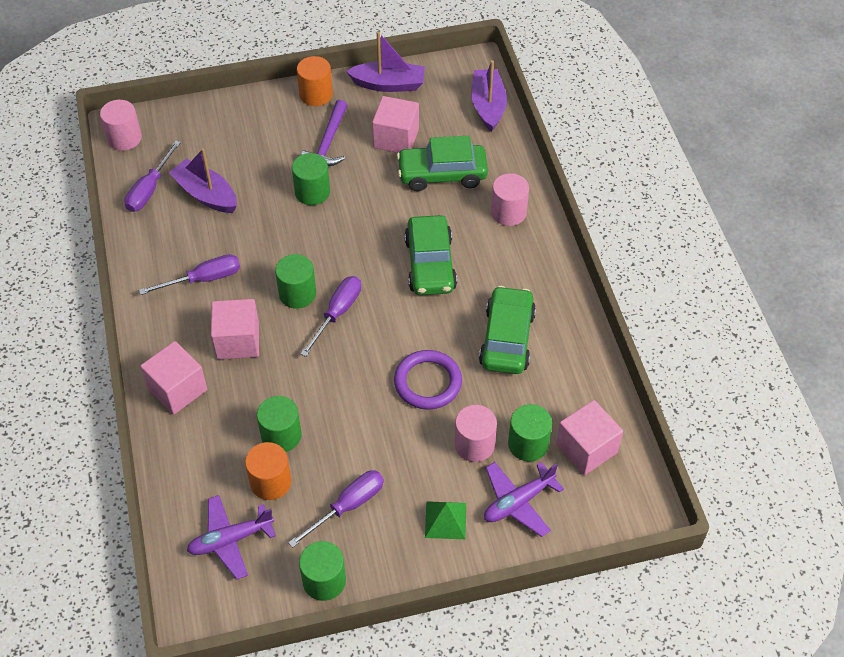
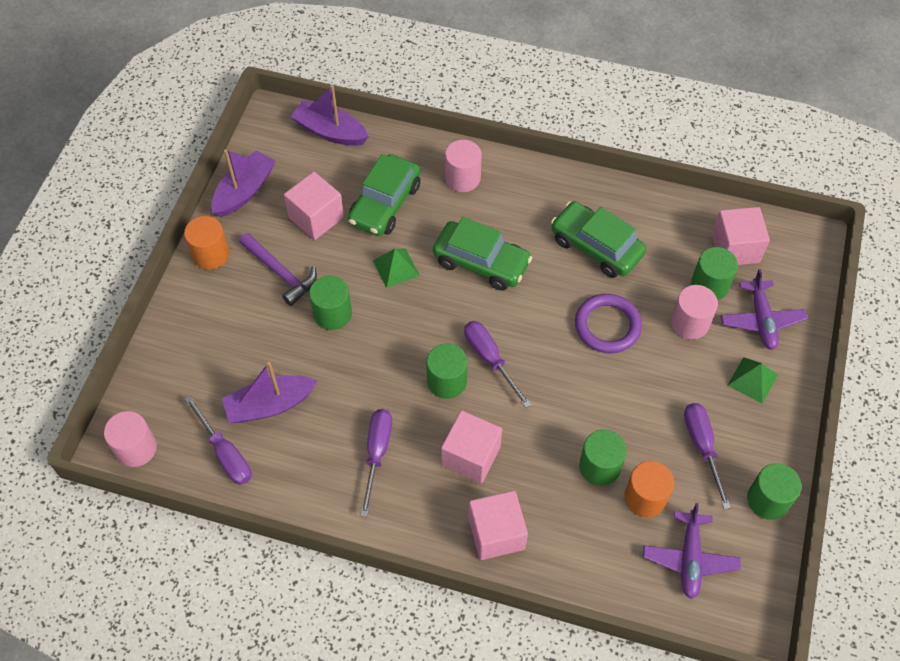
camera: 60 degrees left, 5 degrees up
(384, 211) = (396, 268): none -> green pyramid

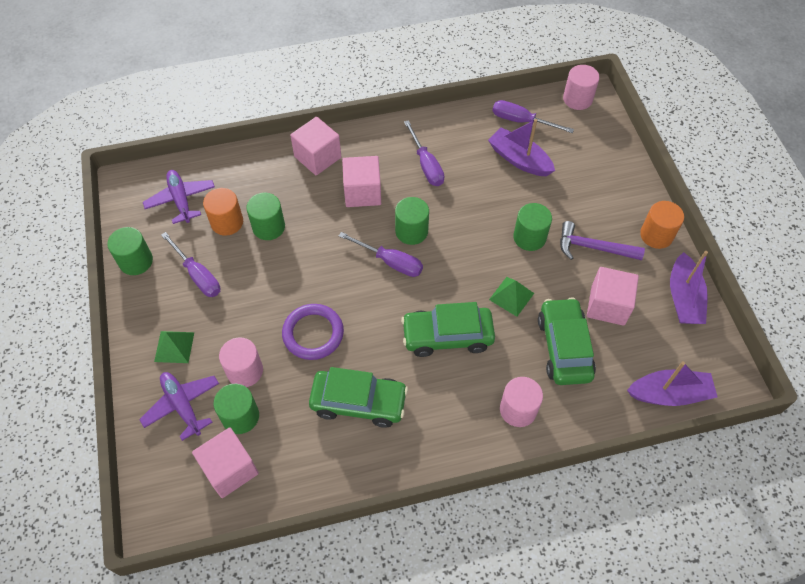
camera: 150 degrees right, 0 degrees up
(270, 405) = (519, 159): purple boat -> purple boat turned 90 degrees counterclockwise

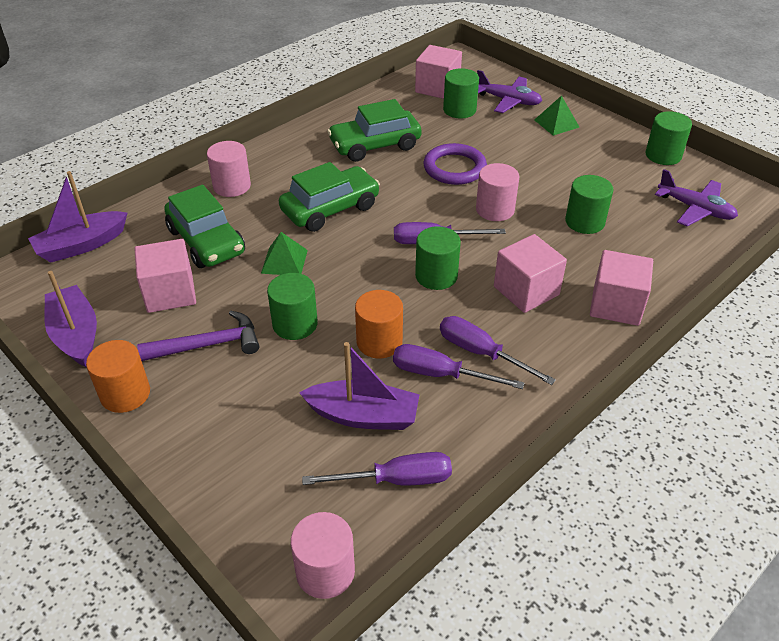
camera: 150 degrees right, 15 degrees down
(198, 275) = (599, 166): purple screwdriver -> purple screwdriver (440, 374)
(227, 222) = (628, 210): orange cylinder -> orange cylinder (379, 342)
(245, 371) = (485, 130): pink cylinder -> pink cylinder (495, 210)

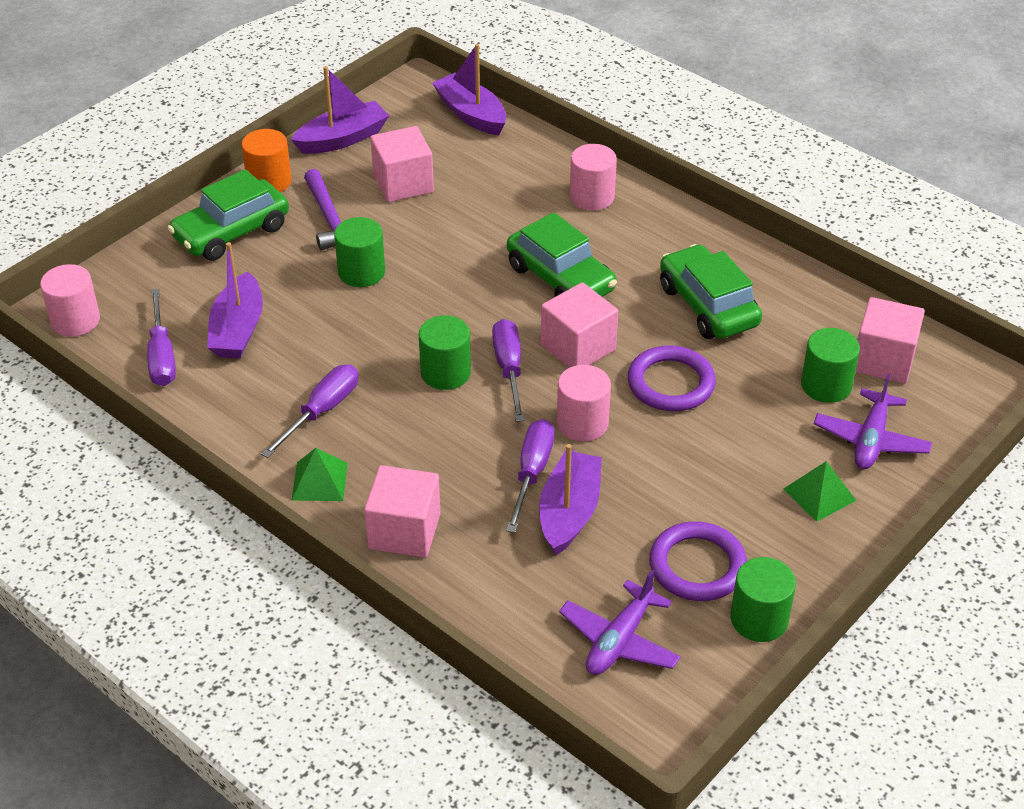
camera: 85 degrees right, 0 degrees up
(206, 241) = (487, 194): green car -> green car (231, 232)
(284, 261) = (460, 253): green pyramid -> green pyramid (320, 481)
(379, 342) = (337, 334): orange cylinder -> none
(440, 374) = (290, 381): purple screwdriver -> purple screwdriver (532, 473)
(526, 291) = (425, 450): pink cube -> pink cube (578, 347)
(585, 222) = (569, 512): green cylinder -> purple boat
(624, 173) = (697, 566): none -> purple ring

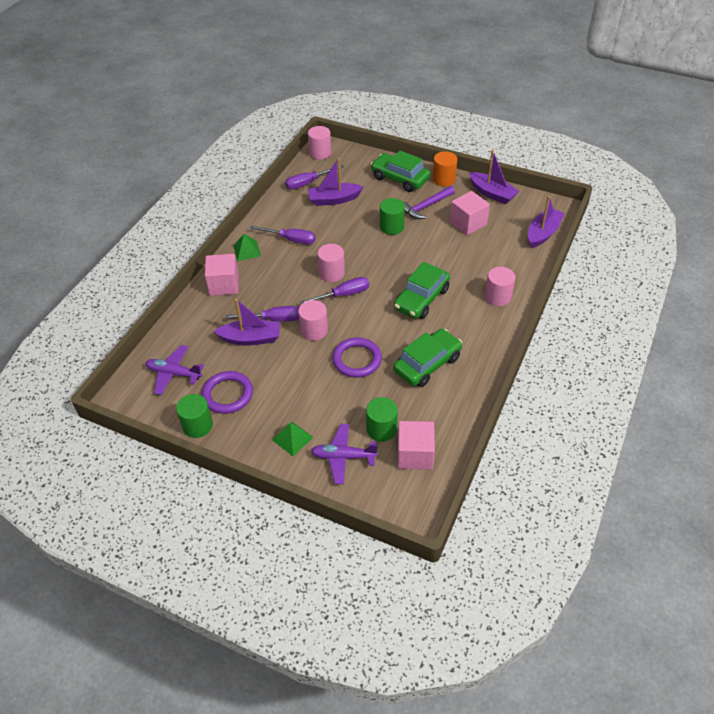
camera: 75 degrees right, 5 degrees up
(445, 373) = (332, 273): green cylinder -> pink cylinder
(578, 347) = (370, 317): pink cube -> none

